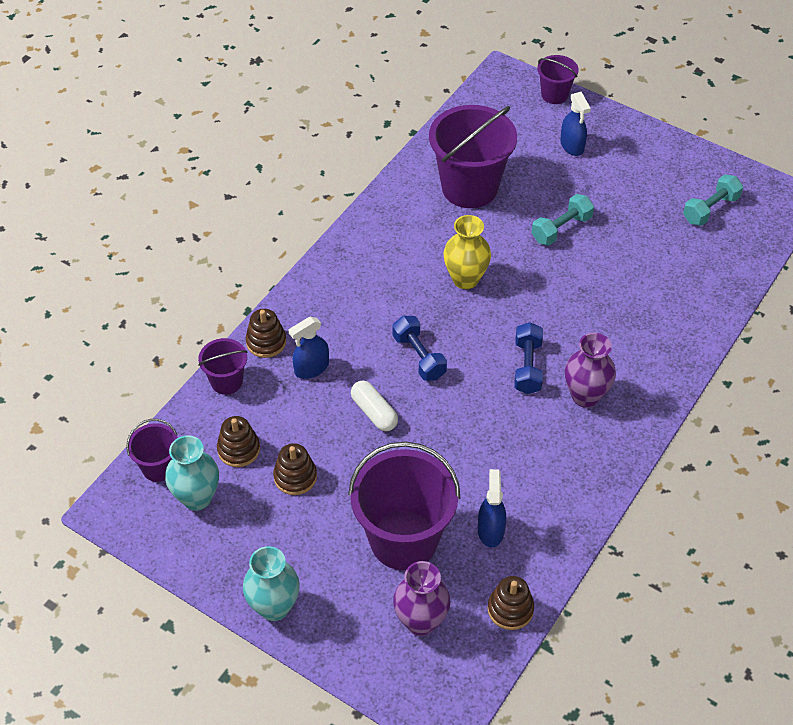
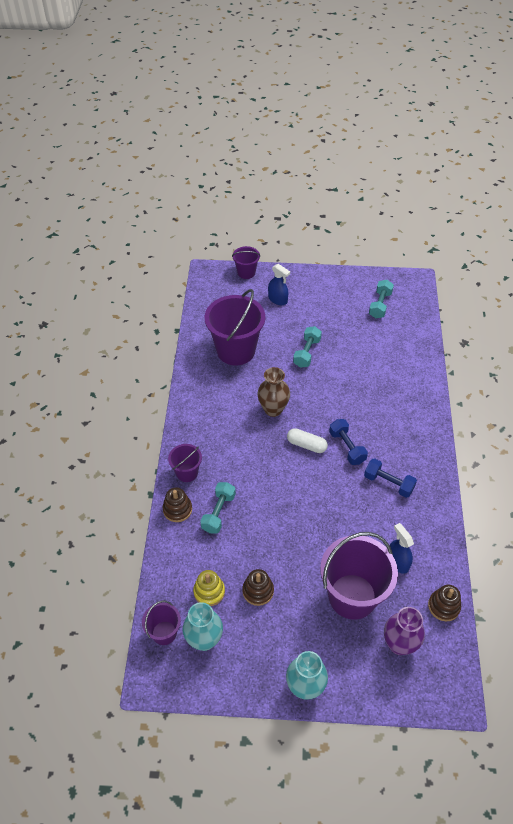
camera: 30 degrees left, 0 degrees up
(226, 381) = (169, 549): purple bucket -> purple bucket (187, 473)
(239, 449) = (209, 592): brown stacking toy -> yellow stacking toy
(311, 368) = (218, 512): blue spray bottle -> turquoise dumbbell
(374, 412) = (277, 522): white capsule -> white capsule (306, 445)
(419, 357) = (279, 472): blue dumbbell -> blue dumbbell (388, 483)
(465, 279) = (273, 409): yellow vase -> brown vase
(585, 396) = (391, 449): purple vase -> none

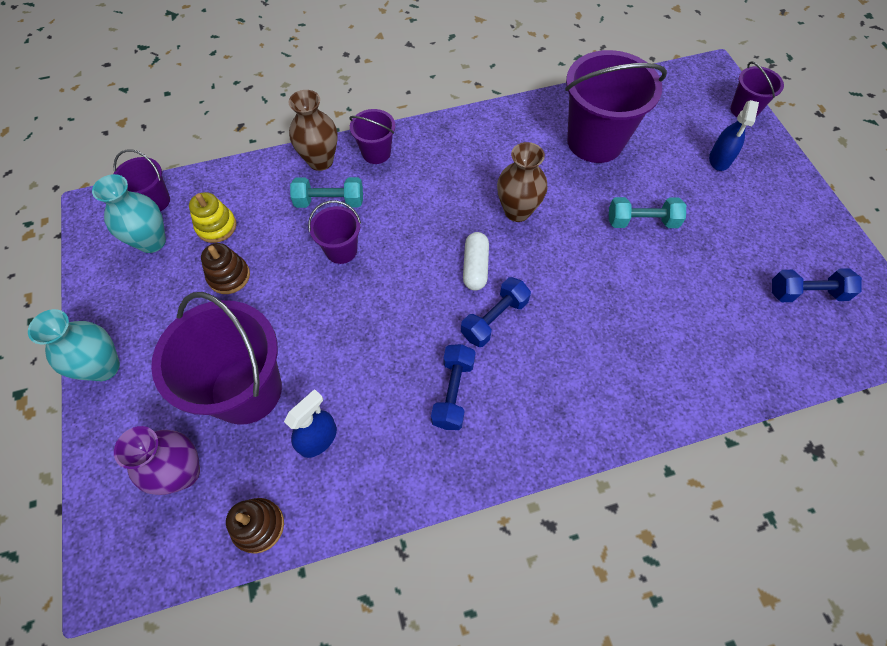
camera: 70 degrees right, 10 degrees up
(177, 509) = (320, 161): brown stacking toy -> brown vase
(264, 515) = (341, 250): none -> purple bucket
(380, 305) = (806, 293): turquoise dumbbell -> blue dumbbell

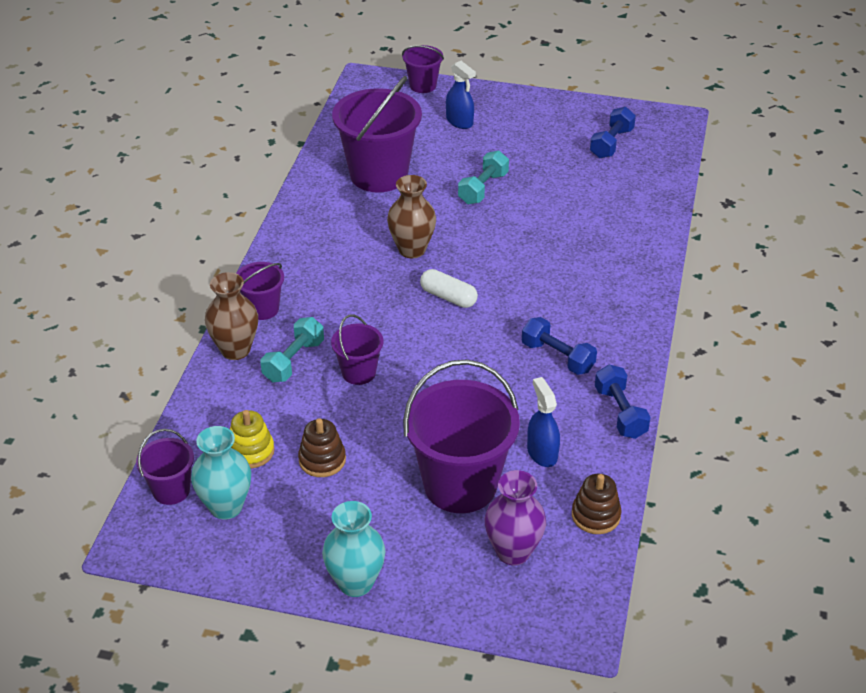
camera: 60 degrees left, 20 degrees down
(494, 319) = (508, 307): blue dumbbell -> blue dumbbell (620, 413)

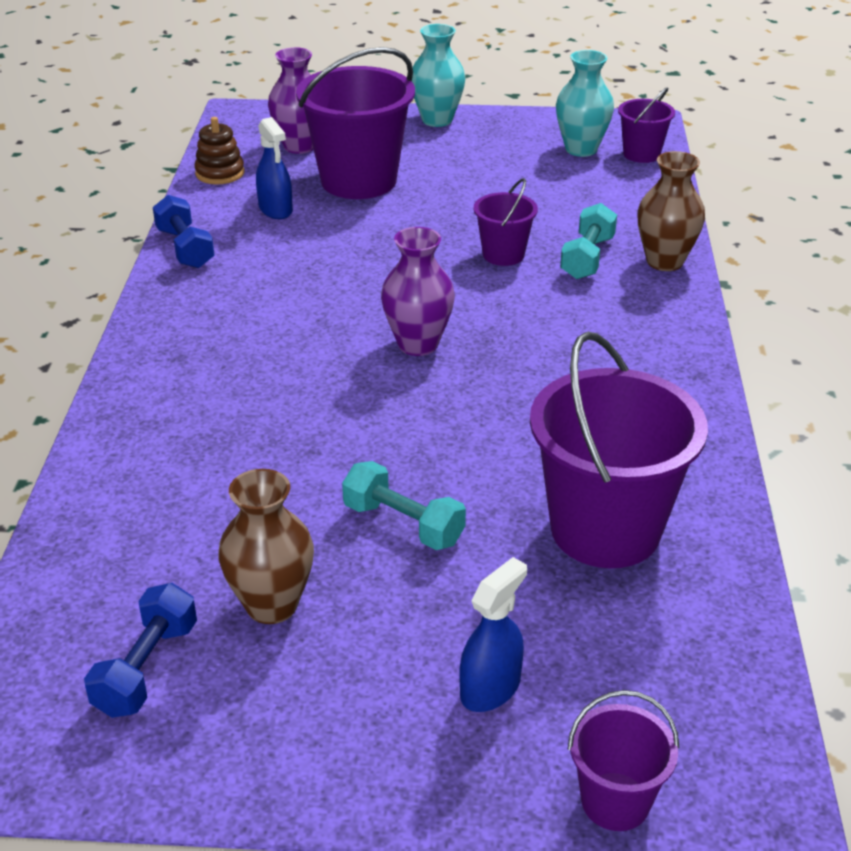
camera: 170 degrees right, 5 degrees down
(251, 451) = (584, 184): yellow stacking toy -> none
(262, 309) = (663, 305): purple bucket -> none
(322, 460) = (507, 185): brown stacking toy -> none
(412, 249) = (493, 403): brown vase -> brown vase (271, 605)
(448, 297) = (418, 344): white capsule -> purple vase
(459, 121) = (490, 688): blue spray bottle -> blue spray bottle turned 90 degrees clockwise
(483, 188) = (403, 524): turquoise dumbbell -> turquoise dumbbell turned 75 degrees counterclockwise
(557, 357) = (260, 292): blue dumbbell -> none

